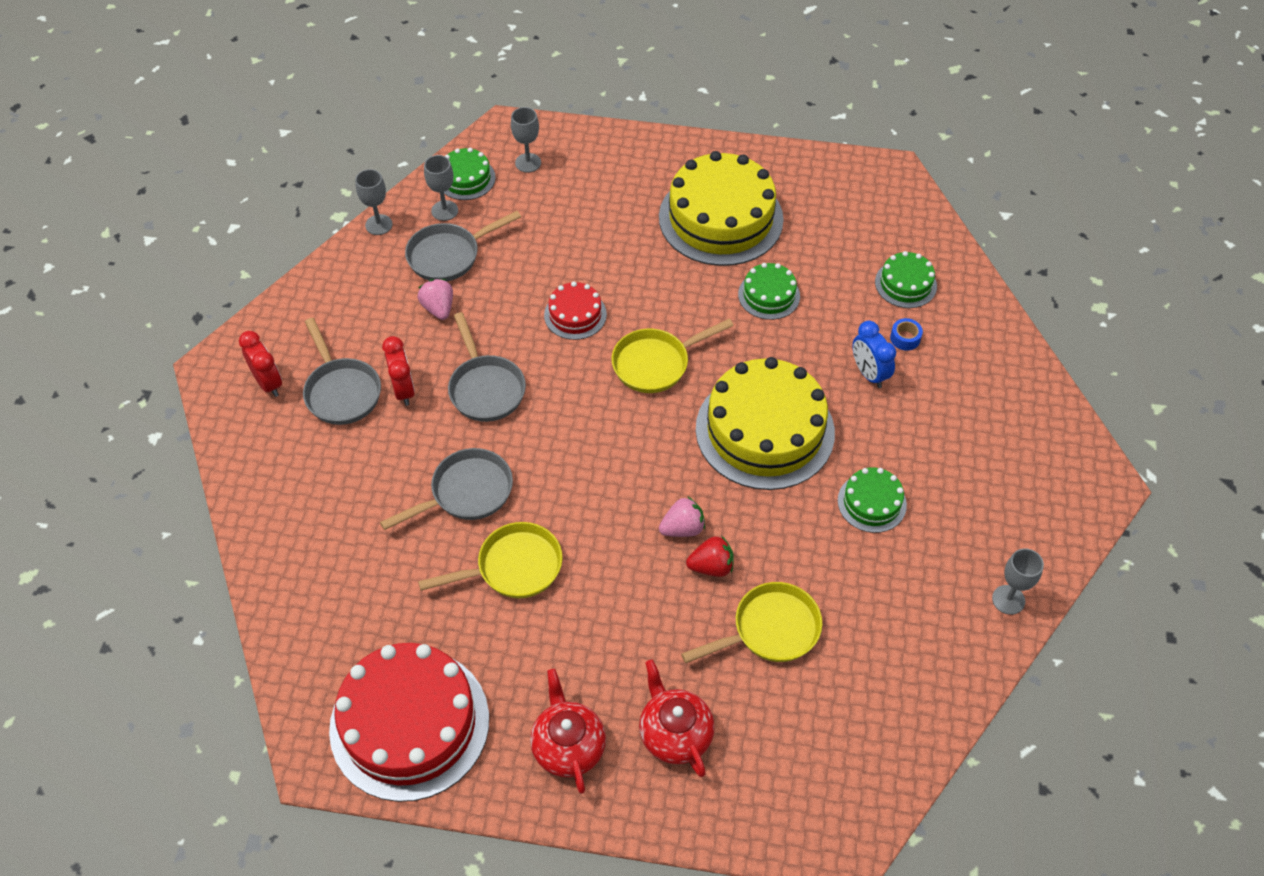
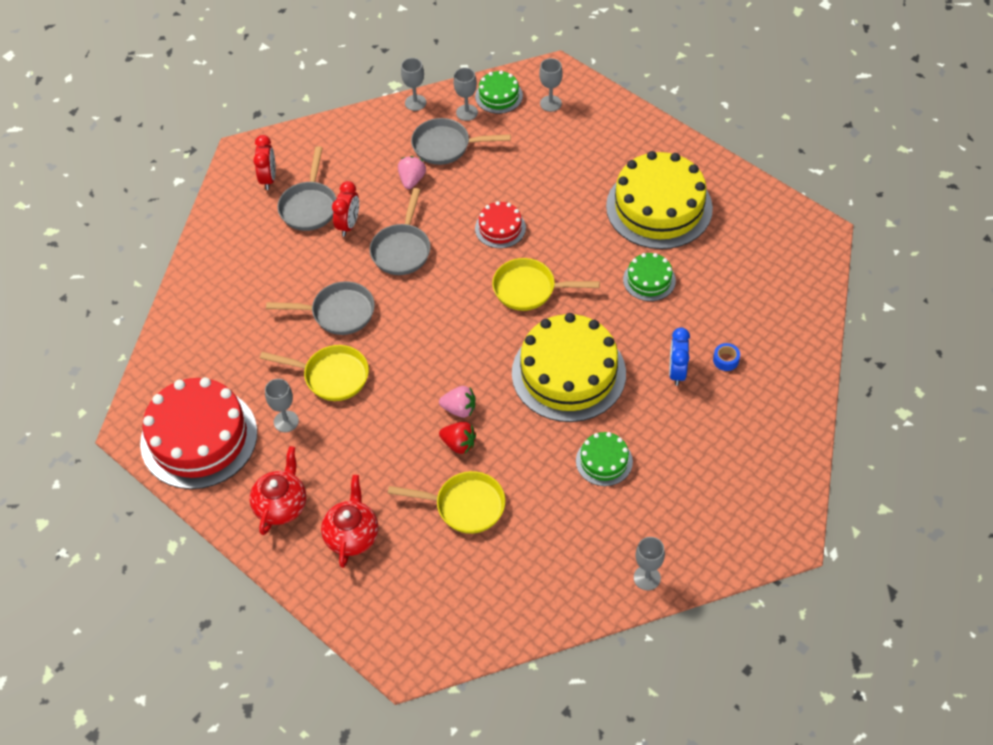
camera: 35 degrees right, 0 degrees up
(500, 647) = (286, 421): none -> grey goblet
(905, 284) = (760, 321): green cake -> none

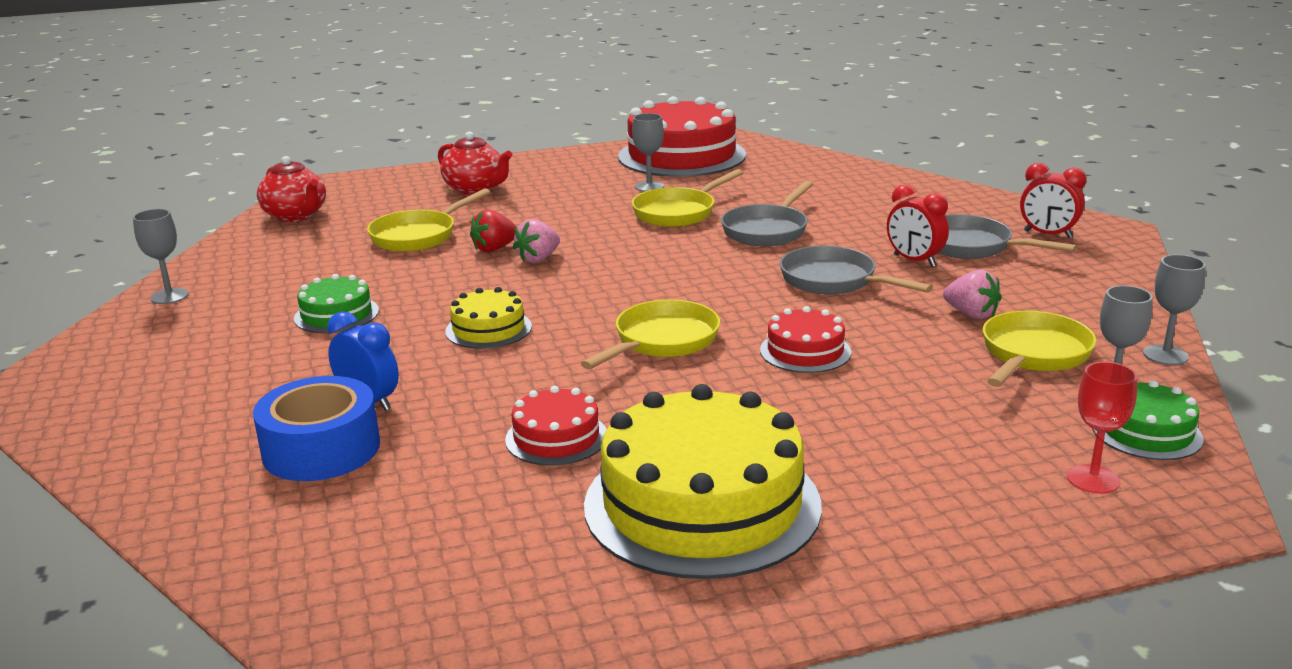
camera: 120 degrees right, 30 degrees down
(281, 505) = (555, 171): red teapot -> red teapot (296, 215)
(446, 146) = (1033, 355): grey pan -> yellow pan
(550, 103) = (1093, 479): grey goblet -> red goblet
(568, 373) = (488, 329): yellow cake -> yellow cake, size x0.48
(649, 280) = (556, 437): green cake -> red cake
(726, 360) = (321, 449): blue tape -> blue tape, size x2.36

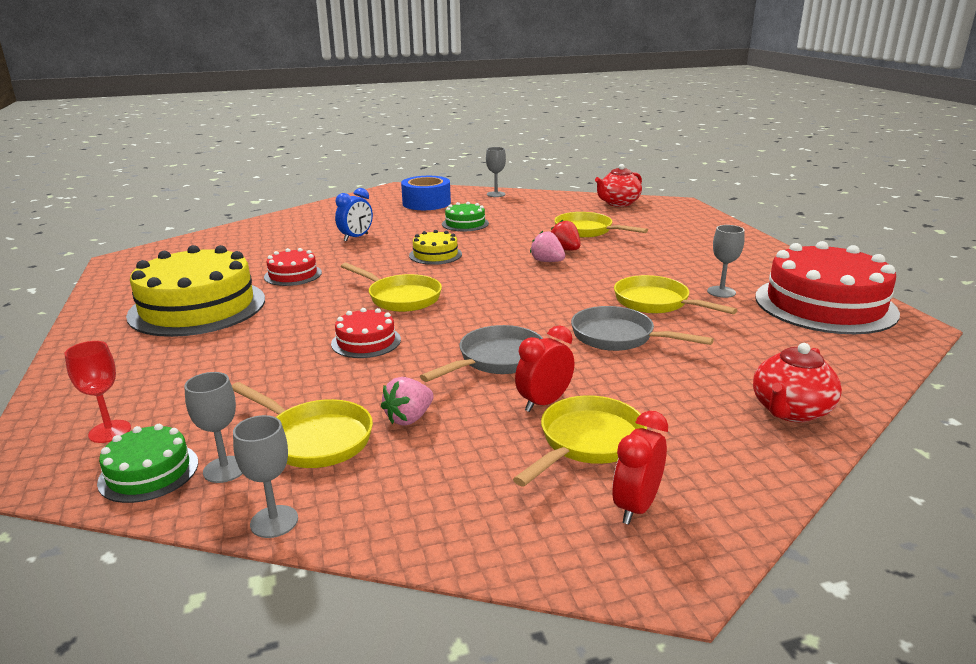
camera: 90 degrees right, 0 degrees up
(321, 449) = (314, 233): blue tape -> blue tape (426, 203)
(475, 189) = (688, 239): red teapot -> red teapot (790, 411)
(972, 246) = (587, 442): grey pan -> yellow pan

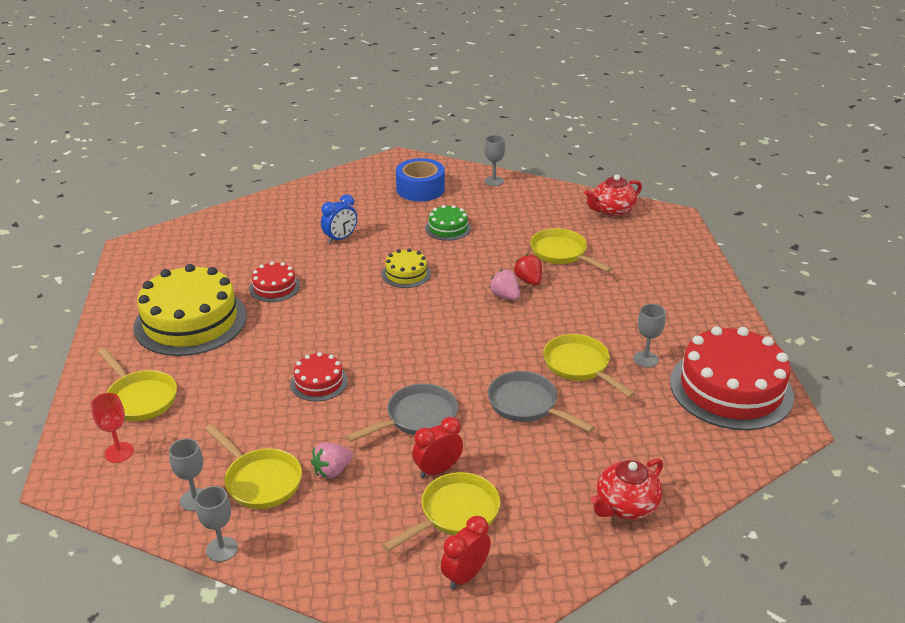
camera: 10 degrees right, 10 degrees up
(149, 472) = (144, 494): green cake -> none
(400, 297) = (360, 330): yellow pan -> yellow pan (140, 398)

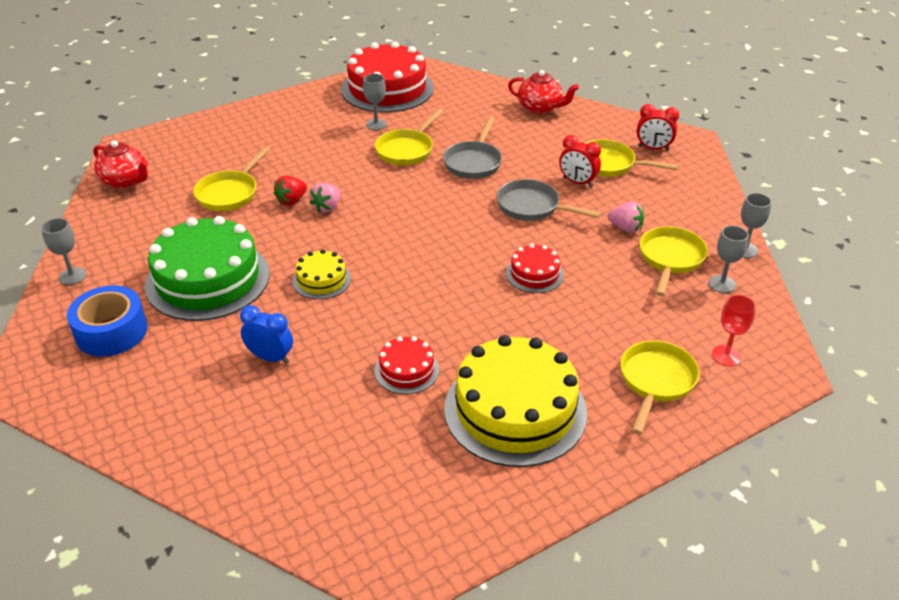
camera: 115 degrees left, 5 degrees up
(448, 228) = (208, 279): green cake -> green cake, size x2.09

